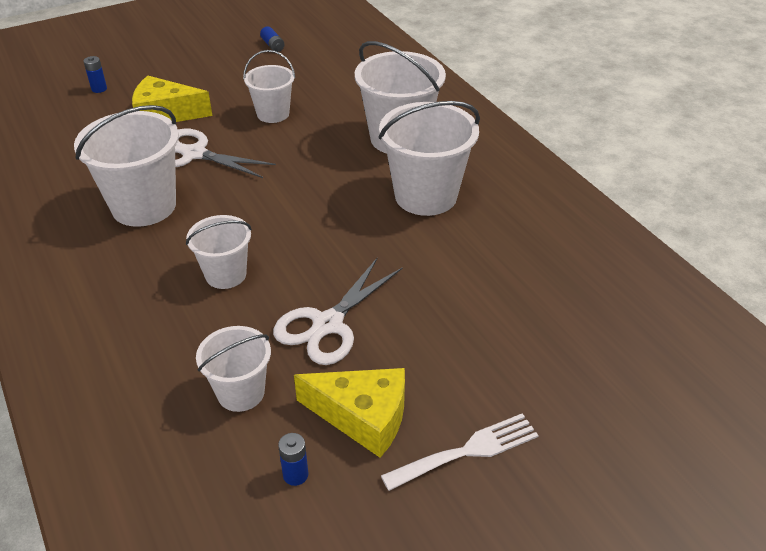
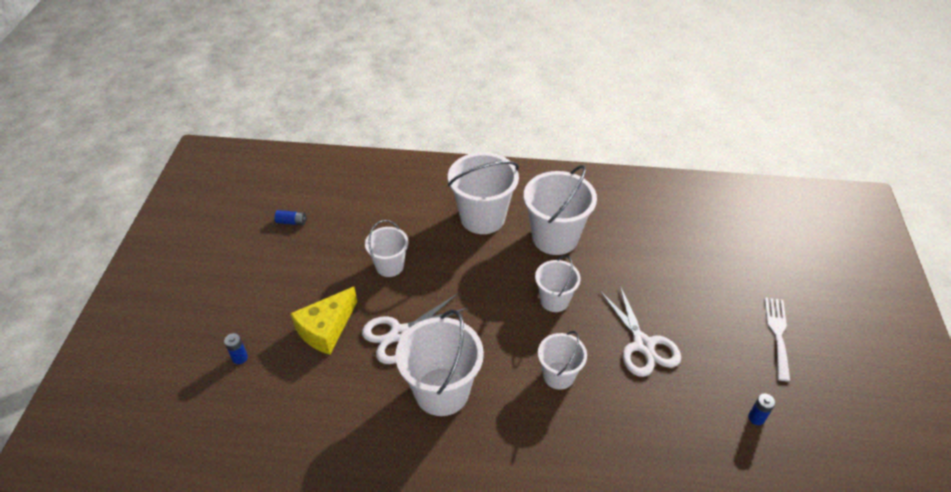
camera: 55 degrees left, 5 degrees up
(241, 392) = (676, 415): white bucket -> white bucket (554, 300)
(362, 417) = (729, 366): yellow cheese -> none

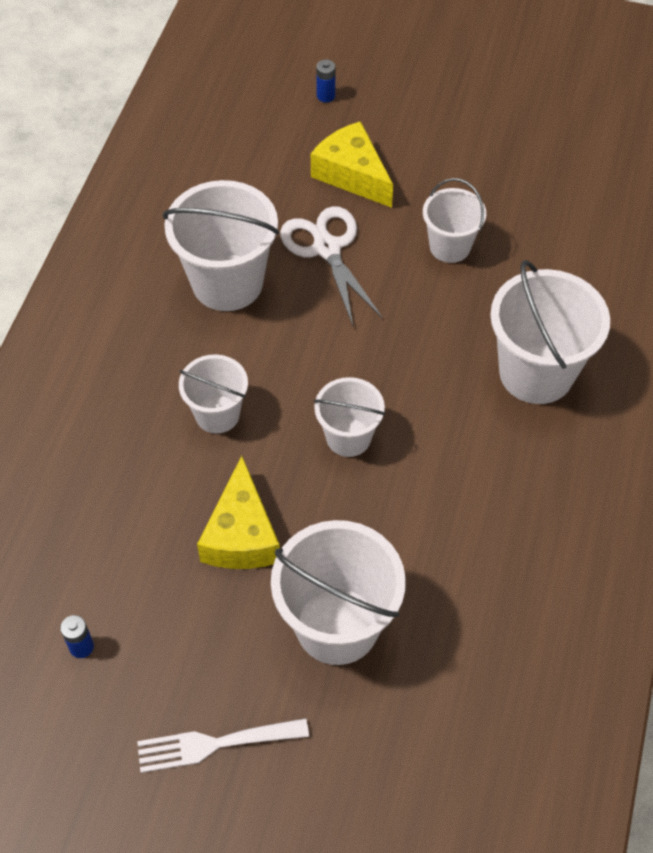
camera: 100 degrees right, 10 degrees up
(291, 222) = (552, 143): blue battery -> none
(555, 237) = (478, 466): white bucket -> white bucket (337, 625)
(643, 345) = (241, 535): white scissors -> yellow cheese
(777, 334) = (214, 744): white fork -> white fork turned 150 degrees clockwise

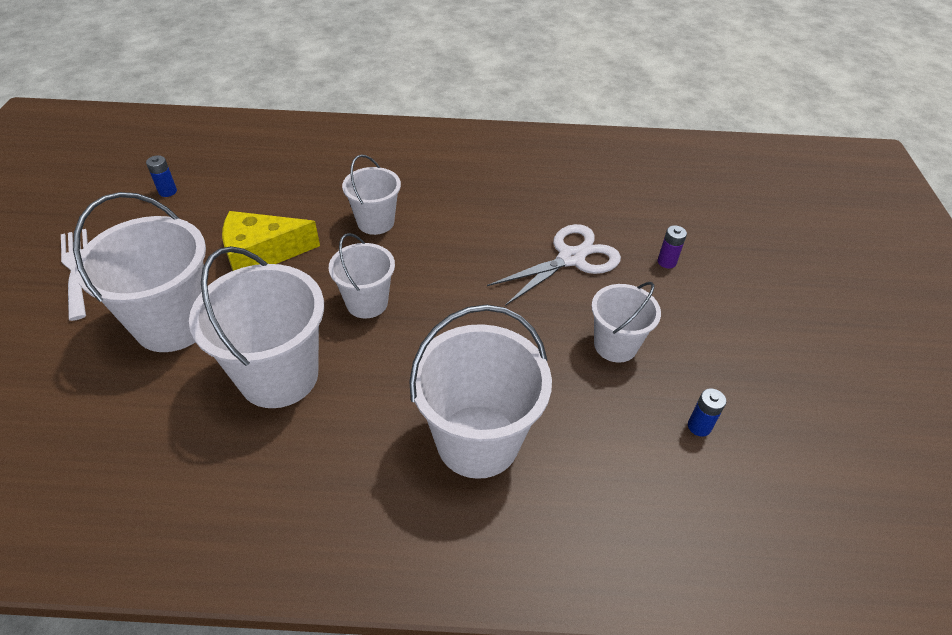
camera: 75 degrees right, 10 degrees down
(227, 282) = (508, 206): white bucket -> white bucket (279, 376)
(325, 96) = (750, 231): blue battery -> blue battery (699, 426)
(352, 174) = (666, 262): yellow cheese -> purple battery

